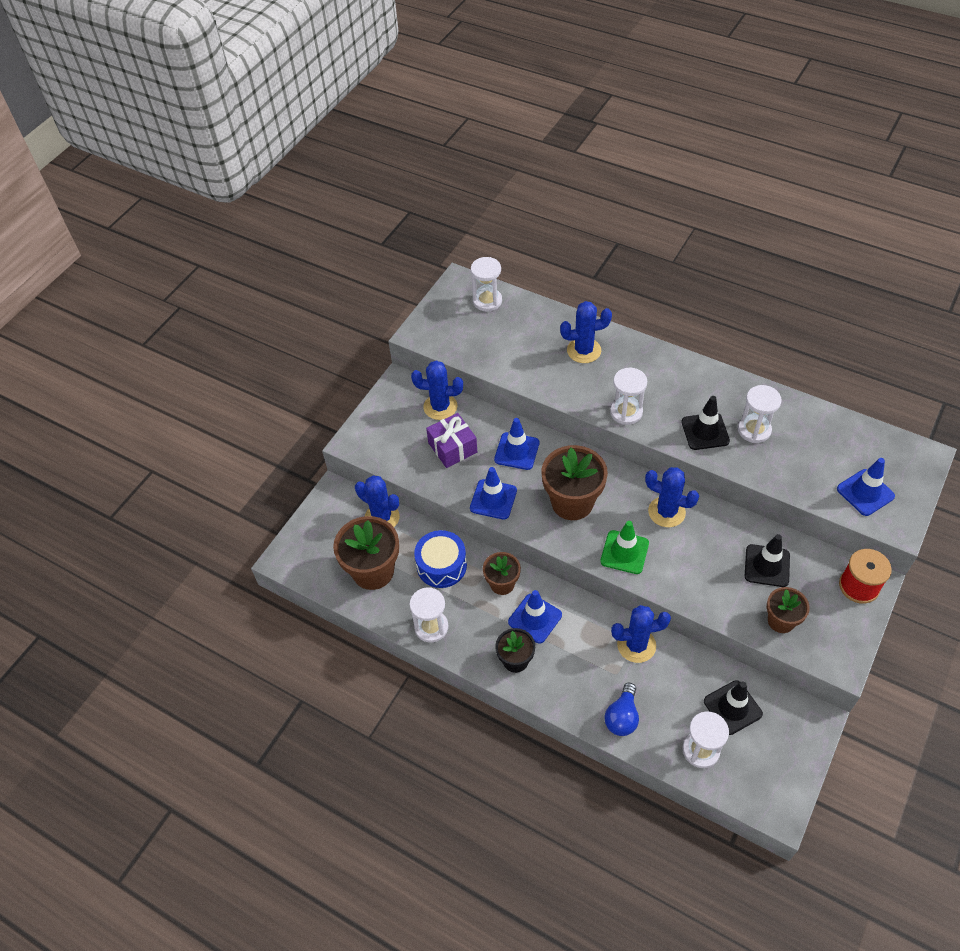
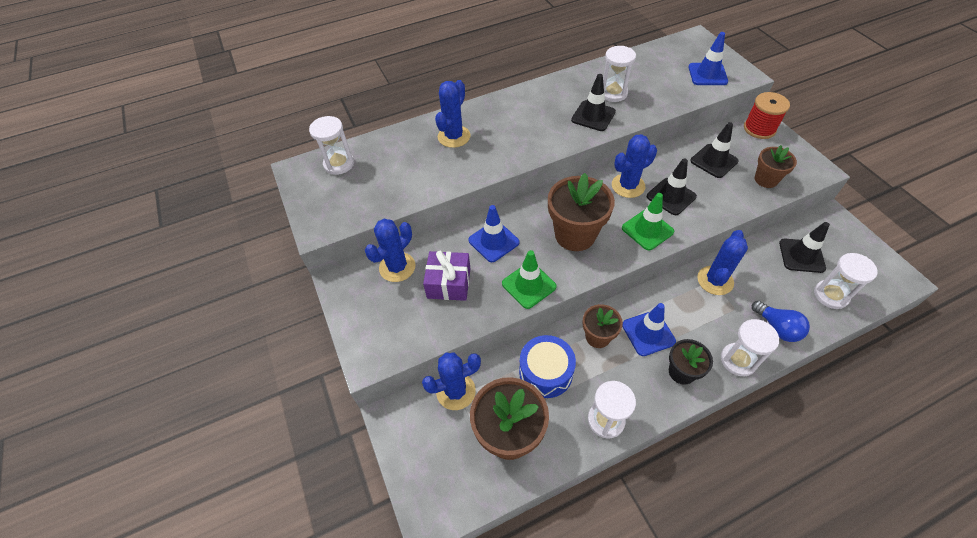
camera: 55 degrees left, 0 degrees up
(493, 499) = (529, 285): blue traffic cone -> green traffic cone
(626, 412) = (537, 146): white hourglass -> white hourglass (738, 360)
(683, 551) = (671, 196): none -> black traffic cone

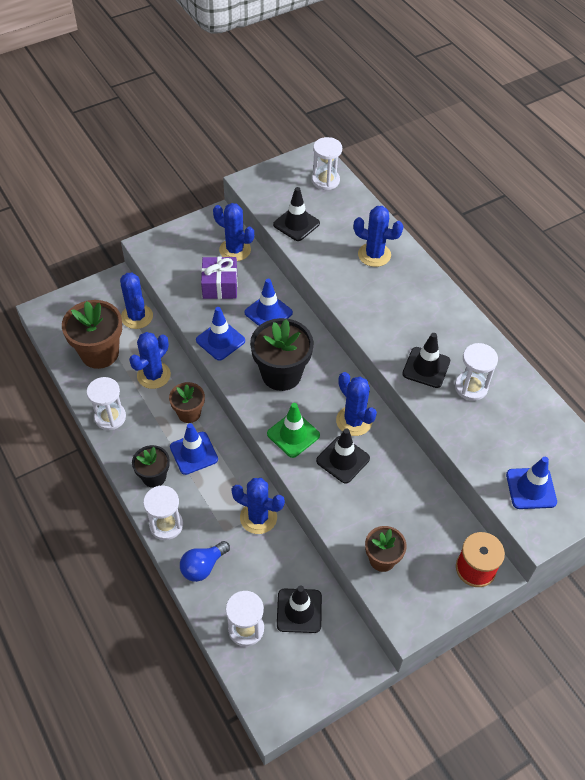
camera: 80 degrees right, 0 degrees up
(529, 285) = (220, 340): green traffic cone -> blue traffic cone
(545, 372) = (154, 375): blue drum -> blue cactus
(575, 235) = (281, 374): brown flower pot -> black flower pot
(714, 161) = (406, 508): black traffic cone -> black traffic cone (296, 224)

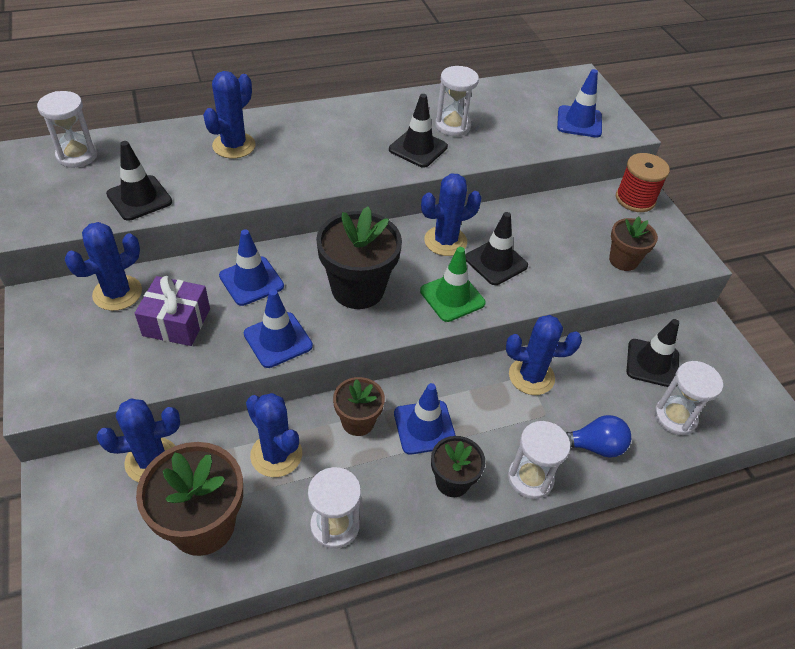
camera: 80 degrees left, 5 degrees down
(203, 566) = (593, 446): blue light bulb -> blue light bulb turned 60 degrees counterclockwise
(258, 517) = (531, 376): blue cactus -> blue cactus turned 60 degrees clockwise

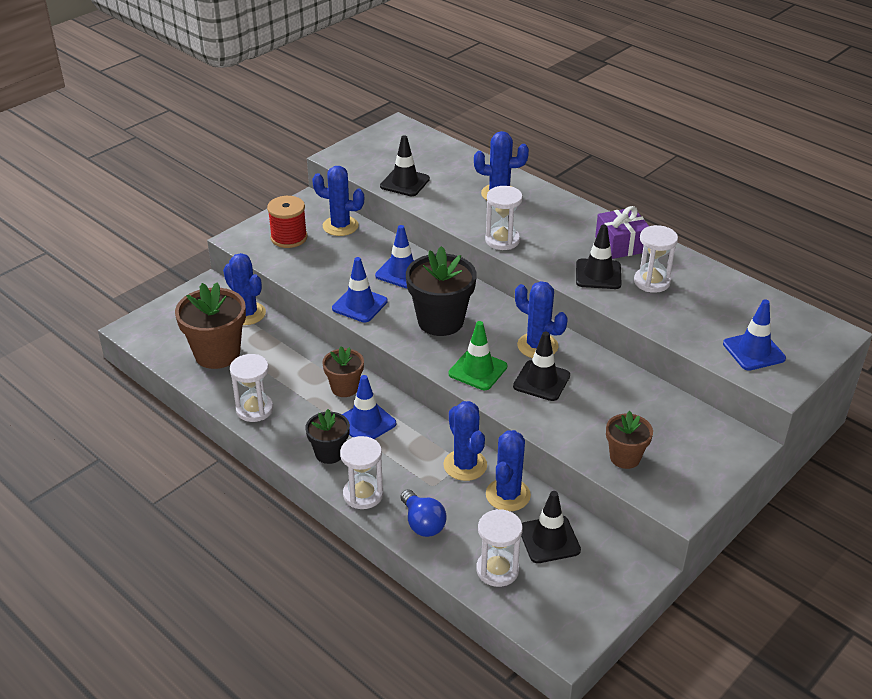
camera: 65 degrees right, 10 degrees down
(77, 155) = (419, 143): white hourglass -> white hourglass (502, 240)
(176, 322) = (337, 258): purple gift -> purple gift (621, 244)
(276, 455) = (289, 362): blue cactus -> blue cactus (508, 495)
(635, 199) = (725, 444): red spool -> red spool (289, 237)

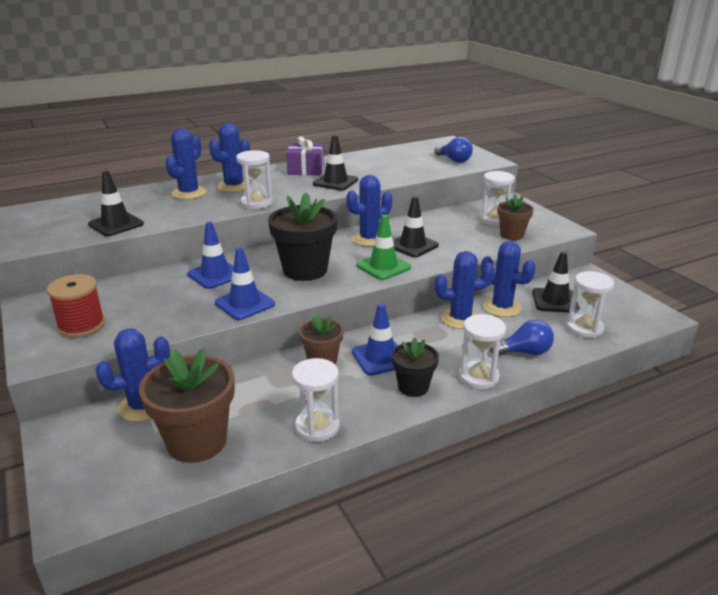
camera: 70 degrees left, 10 degrees down
(340, 226) = (101, 292): blue cactus -> blue cactus (234, 186)
(651, 282) = (359, 170): white hourglass -> white hourglass (494, 219)
(753, 351) = (454, 160): blue traffic cone -> blue light bulb

